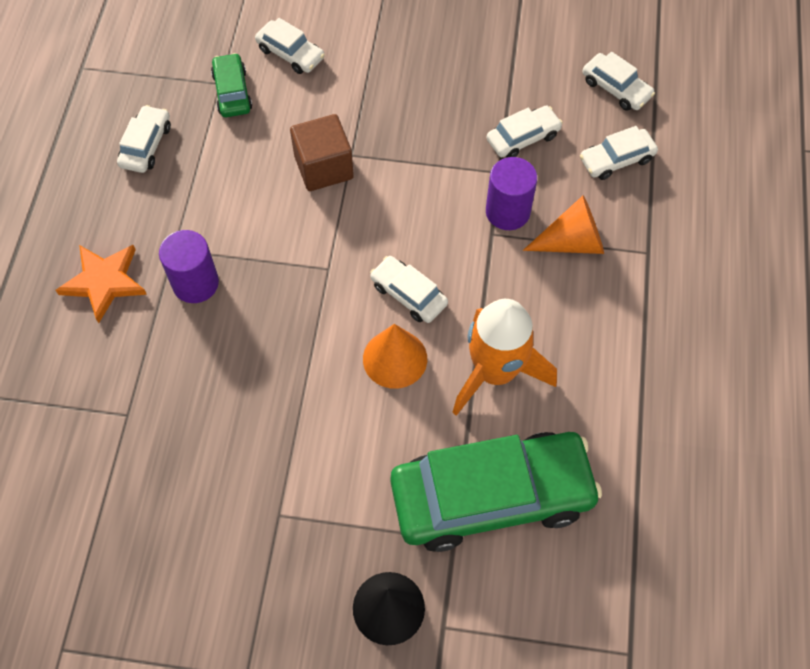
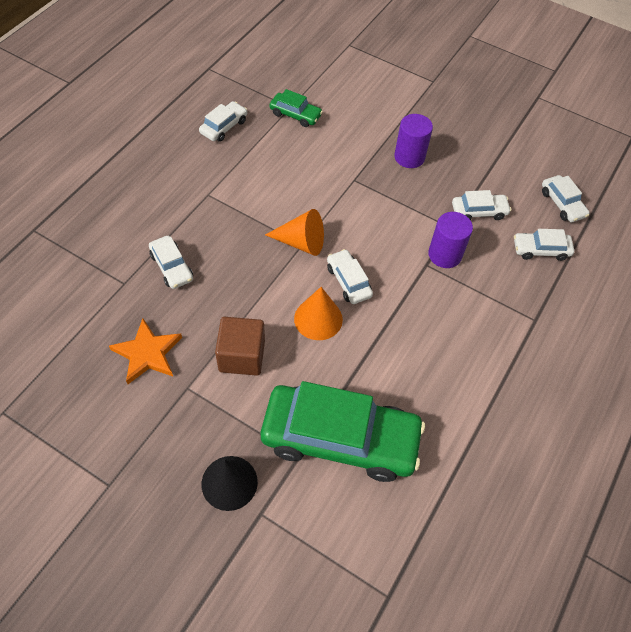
camera: 20 degrees right, 5 degrees down
(104, 282) = (154, 197): orange star -> orange star (147, 353)
(195, 283) = (211, 220): purple cylinder -> purple cylinder (409, 157)
(232, 92) = (295, 115): green car -> green car turned 105 degrees clockwise
(290, 53) = (345, 105): white car -> white car (171, 267)
(324, 167) = (331, 181): brown cube -> brown cube (242, 356)
(495, 372) = (384, 355): orange rocket -> none
(572, 242) = (482, 291): orange cone -> orange cone (301, 242)

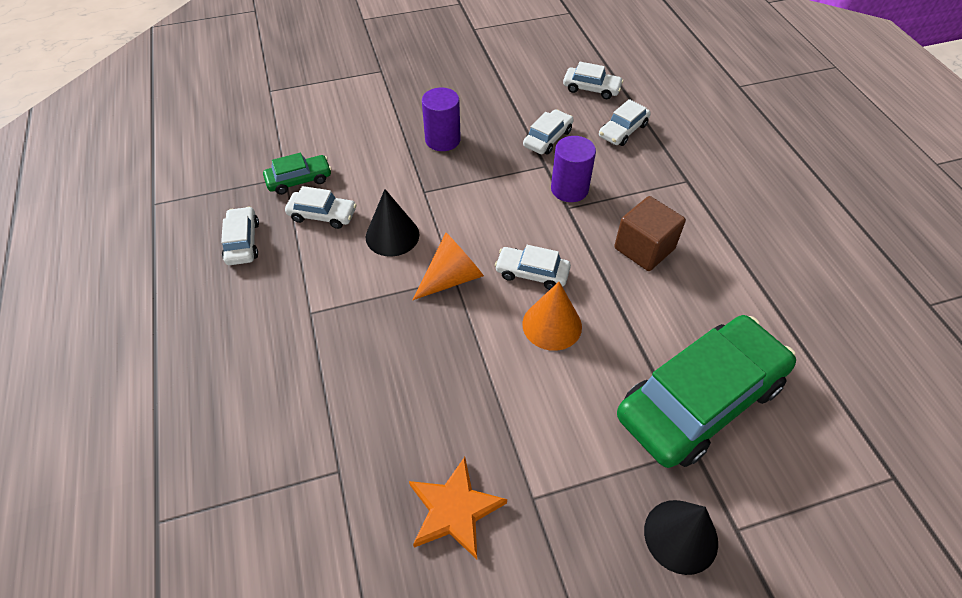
camera: 45 degrees left, 5 degrees down
(171, 267) = (366, 408): white car -> white car (322, 215)
(242, 356) = (538, 419): brown cube -> brown cube (644, 248)
(302, 190) = (392, 235): none -> black cone

